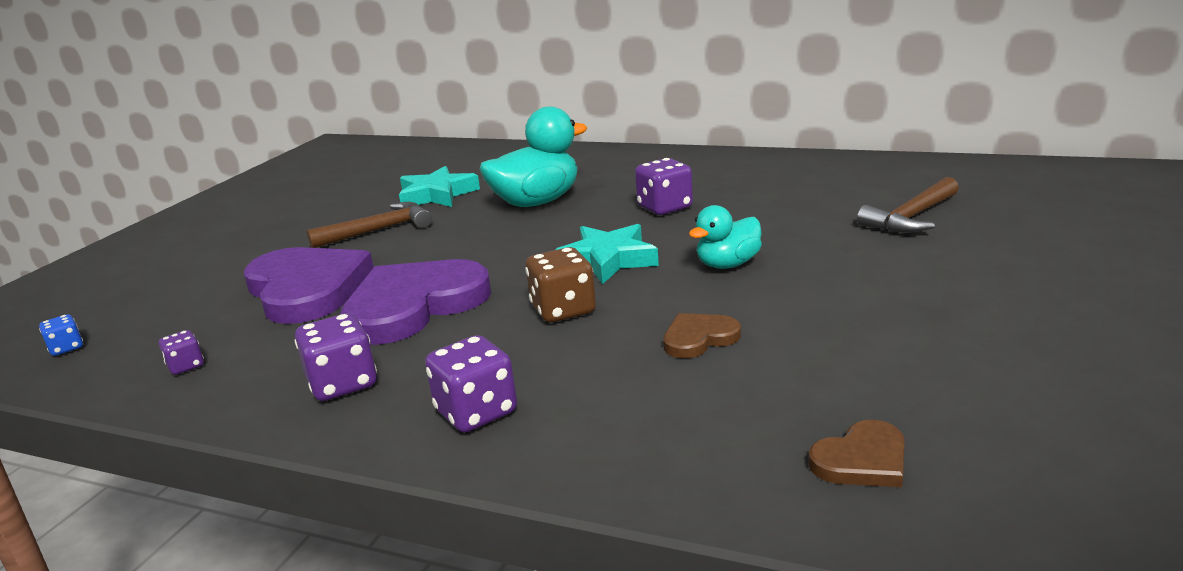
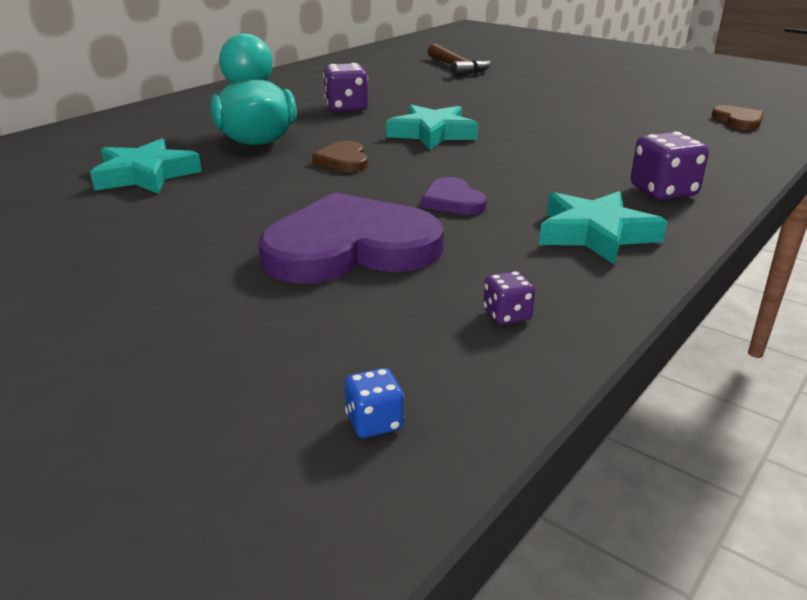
camera: 75 degrees left, 5 degrees up
(343, 384) = (595, 234): purple dice -> turquoise star
(379, 230) = (216, 207): brown hammer -> none
(414, 305) = (453, 201): purple heart -> purple heart, size x0.47
(563, 310) = (513, 154): brown dice -> none
(699, 338) = (588, 129): brown heart -> brown heart (343, 160)
(727, 264) = (480, 108): turquoise duck -> none

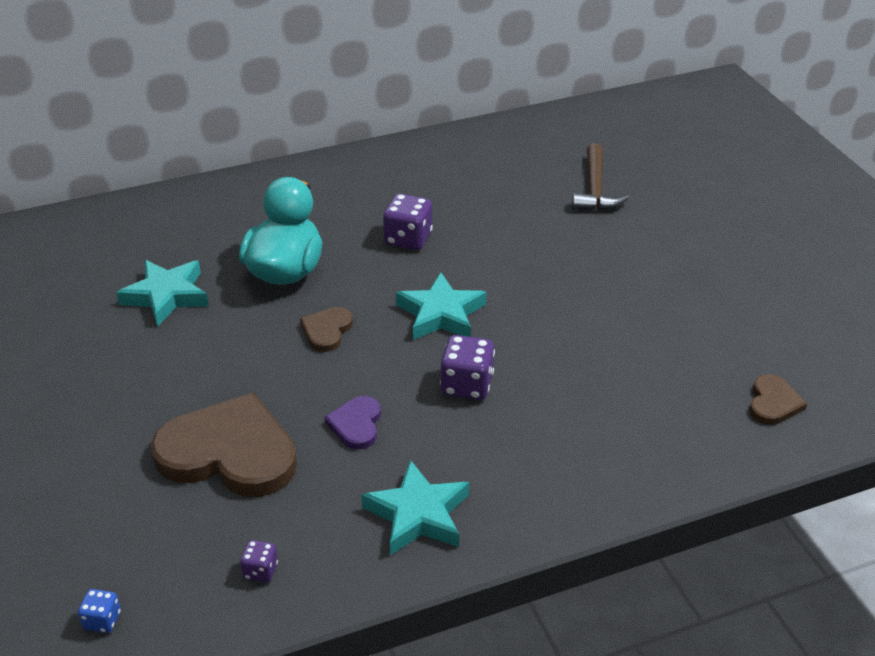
camera: 30 degrees right, 10 degrees up
(350, 248) = (229, 453): purple heart -> brown heart
(663, 191) = (542, 484): purple dice -> purple dice (467, 385)

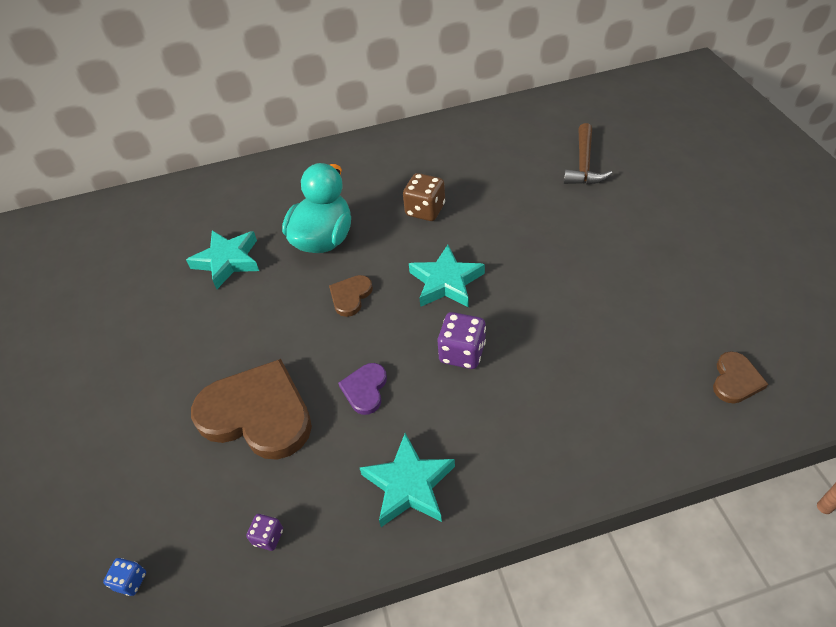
camera: 10 degrees right, 10 degrees up
(408, 239) = (425, 210): purple dice -> brown dice

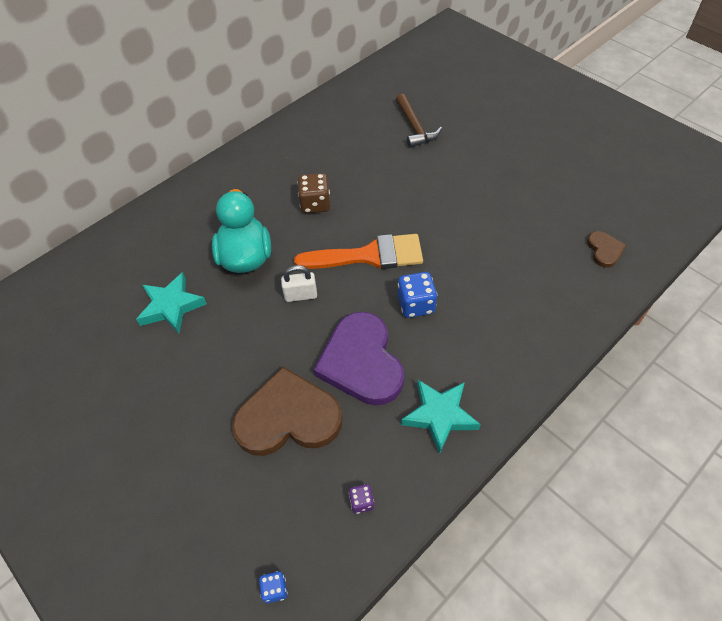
camera: 30 degrees left, 5 degrees up
(350, 296) = (301, 295): brown heart -> white padlock
(365, 389) = (361, 362): purple heart -> purple heart, size x2.14
(446, 282) = (369, 255): turquoise star -> orange brush
(462, 353) = (416, 304): purple dice -> blue dice

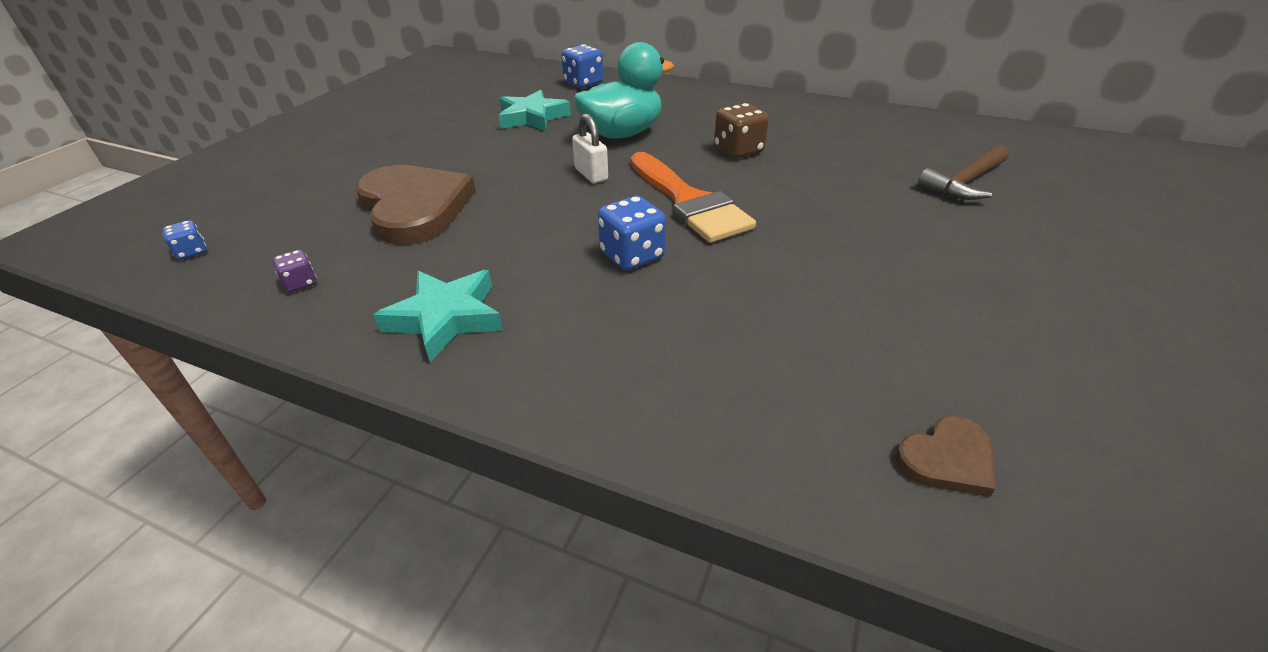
camera: 65 degrees right, 15 degrees down
(122, 251) = (583, 83): none -> blue dice
(361, 362) = (512, 235): purple heart -> none

